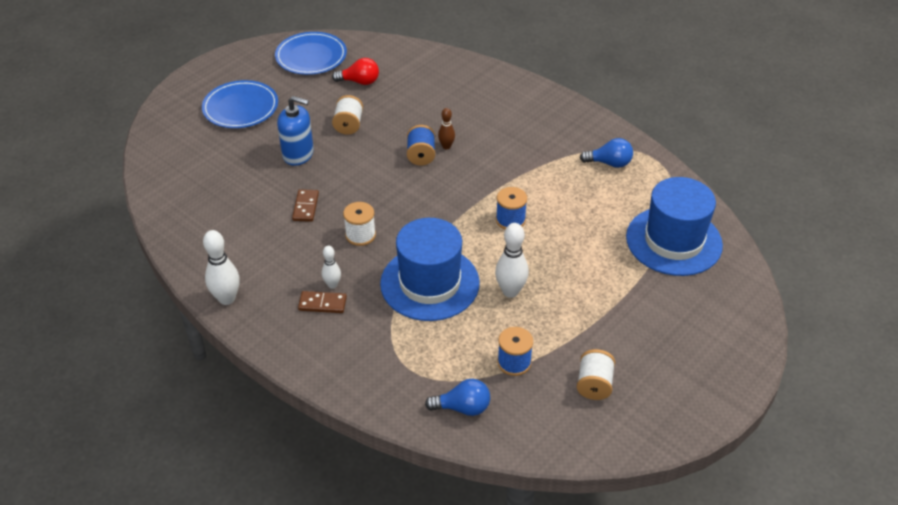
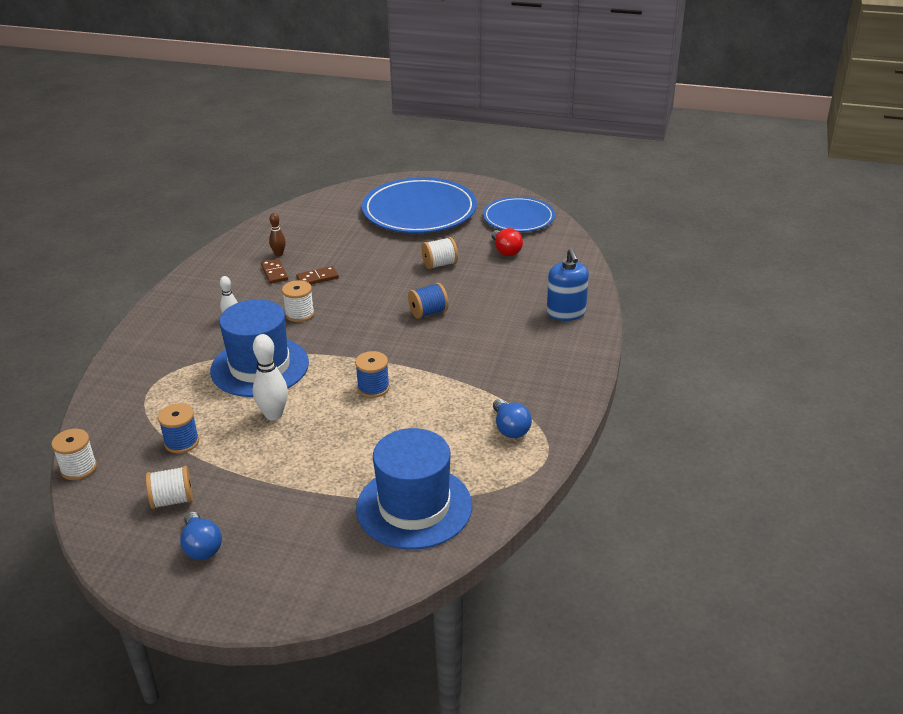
camera: 65 degrees right, 10 degrees down
(227, 298) = (191, 278): white bowling pin -> none
(240, 107) = (419, 211): blue plate -> blue plate, size x1.62
(298, 154) = (381, 254): blue soap dispenser -> blue soap dispenser (566, 313)
(322, 304) = (207, 321): brown domino -> brown domino (274, 273)
(446, 146) = (453, 322): brown bowling pin -> brown bowling pin (279, 254)
(462, 407) = (116, 428): blue light bulb -> blue light bulb (201, 546)
(511, 446) = (78, 468): none -> white spool

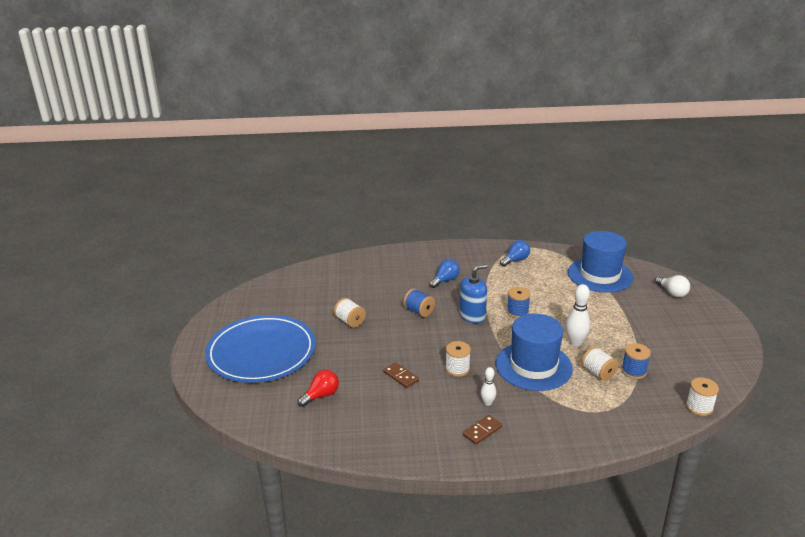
camera: 110 degrees left, 5 degrees down
(172, 500) = (679, 355): white spool -> white spool (598, 373)
(201, 546) = (696, 331): blue light bulb -> blue light bulb (445, 280)
(274, 273) = (405, 404): brown domino -> brown domino (482, 431)
(279, 254) = (372, 413): brown bowling pin -> none
(309, 573) = (672, 293): none -> white light bulb
(506, 251) = (316, 297): red light bulb -> red light bulb (321, 395)
(518, 218) = (260, 301): blue plate -> none
(566, 313) = (388, 261): blue soap dispenser -> blue soap dispenser (472, 316)

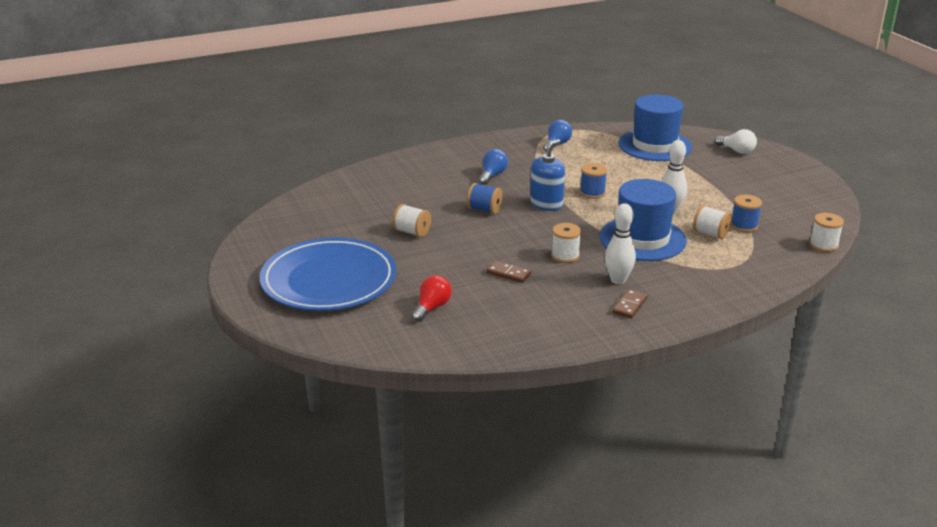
camera: 20 degrees left, 0 degrees up
(487, 403) = (618, 280): white bowling pin -> white bowling pin, size x1.70

